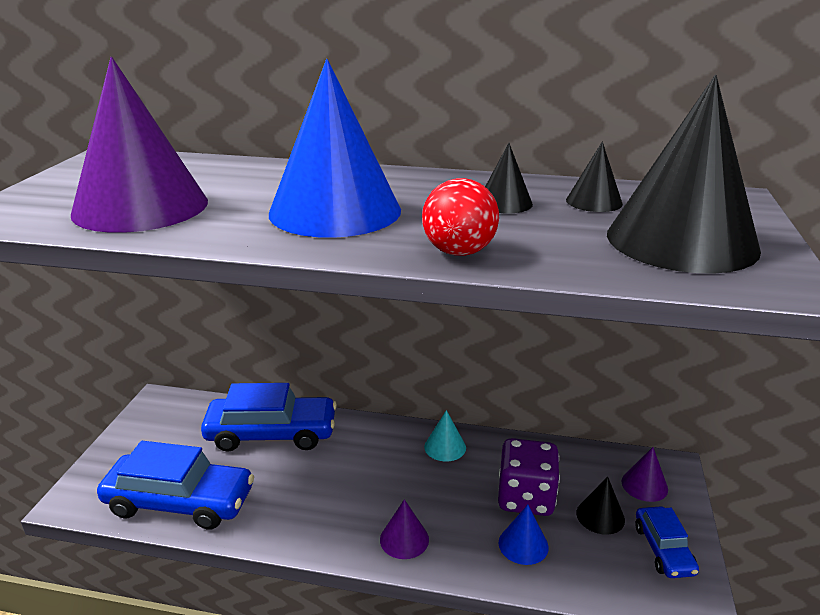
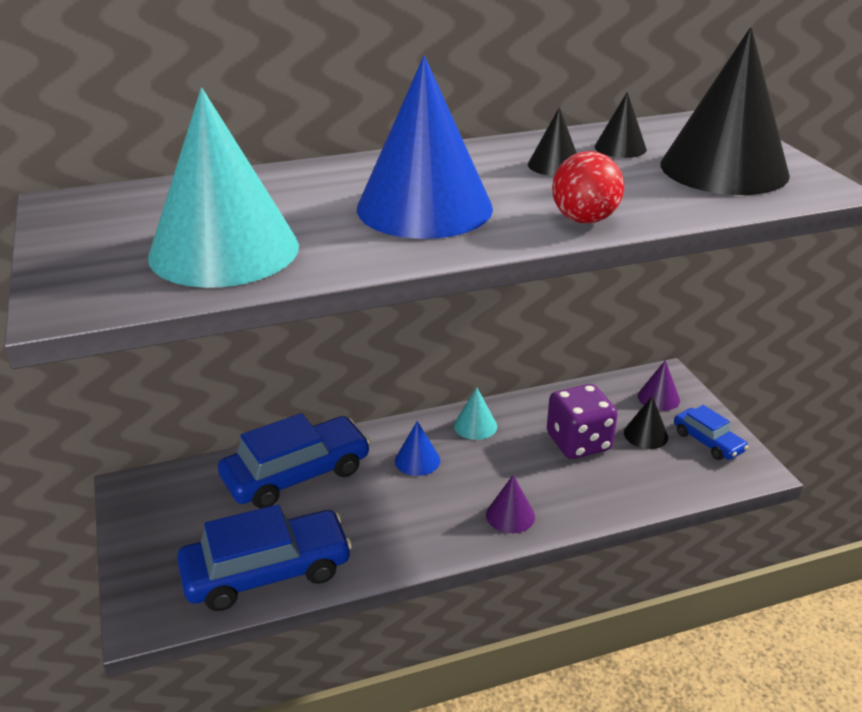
camera: 30 degrees left, 5 degrees up
(141, 207) = (224, 250): purple cone -> turquoise cone
(523, 544) = (607, 480): blue cone -> blue cone (417, 460)

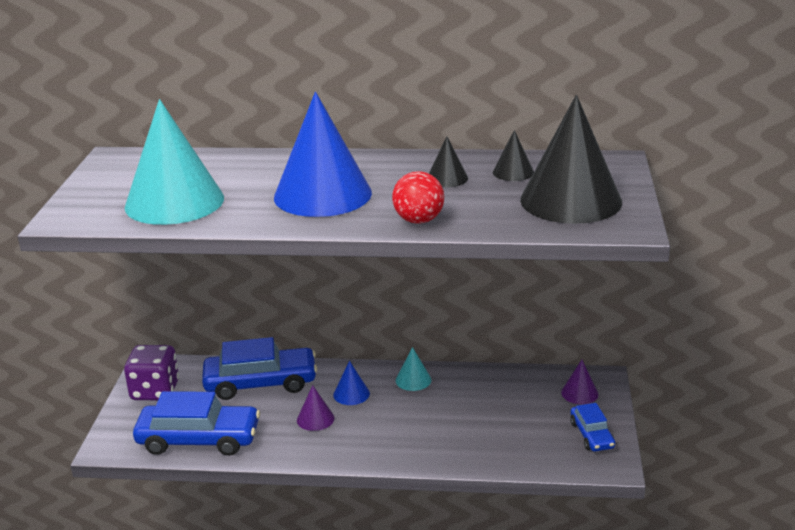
camera: 25 degrees right, 5 degrees down
(510, 515) = (389, 447): purple cone -> purple cone (315, 419)
(578, 442) = (483, 410): purple dice -> purple dice (155, 391)
(645, 434) = (543, 417): black cone -> none

